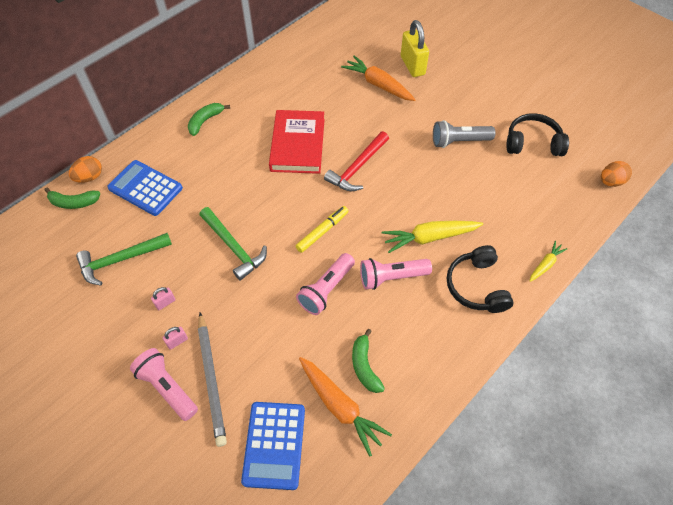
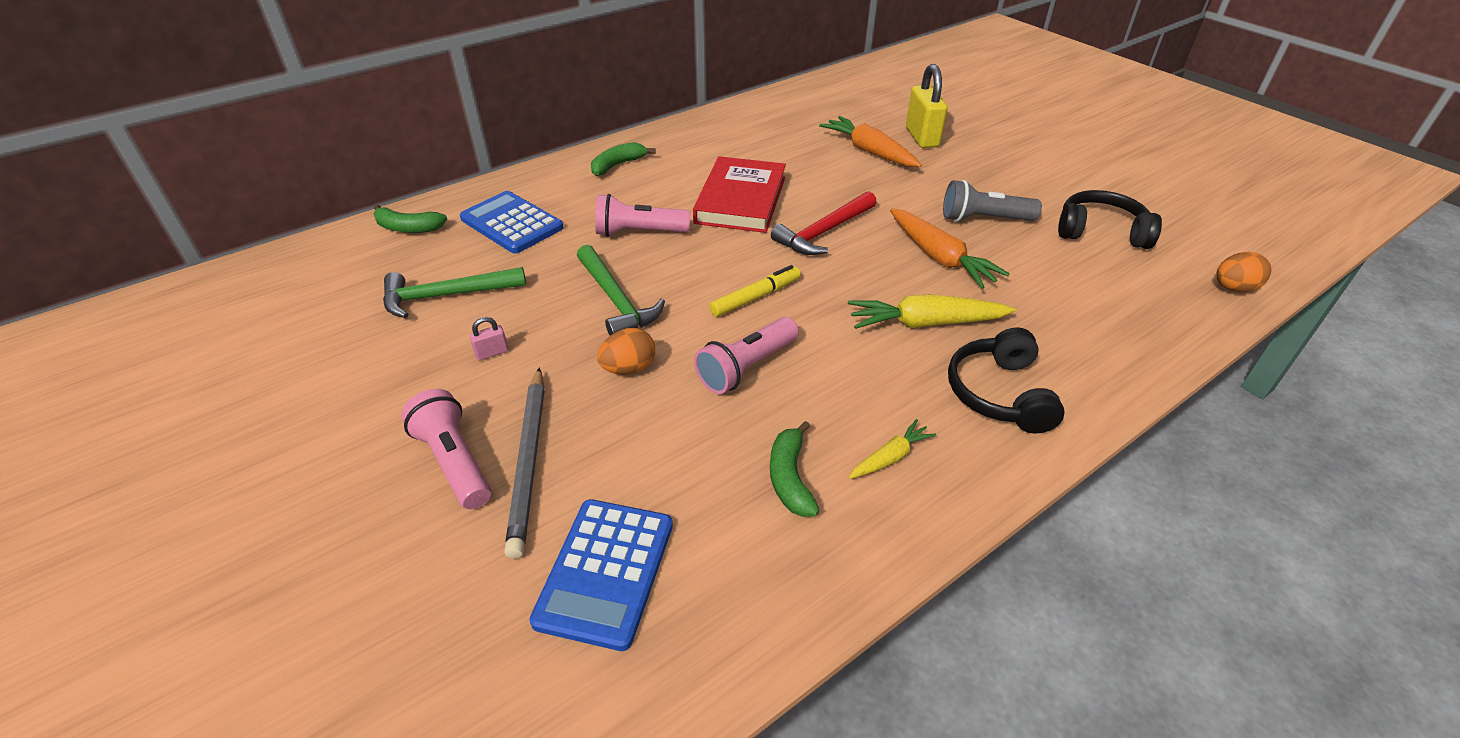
camera: 10 degrees right, 15 degrees down
(90, 177) = (441, 205): orange egg -> orange egg (629, 368)
(177, 341) = (492, 403): pink padlock -> none
(340, 406) = (735, 531): orange carrot -> orange carrot (939, 257)
(391, 277) = (855, 365): pink flashlight -> pink flashlight (639, 232)
(545, 264) = (1122, 379): yellow carrot -> yellow carrot (890, 457)

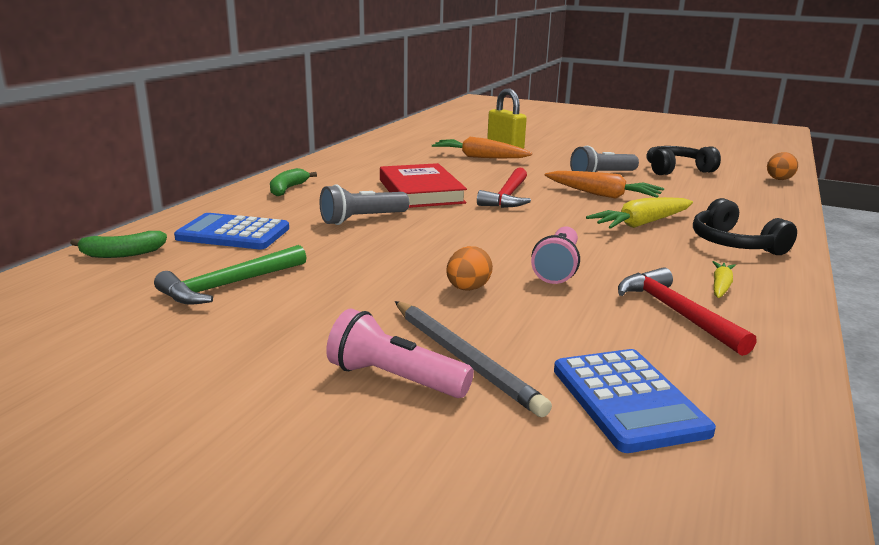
camera: 30 degrees left, 20 degrees down
(492, 353) = (329, 307): pink padlock -> none
(616, 300) = (399, 257): green hammer -> none
(639, 232) = (362, 219): pink flashlight -> grey flashlight
(755, 297) = (508, 234): yellow marker -> none
(790, 478) = (675, 312): green banana -> red hammer

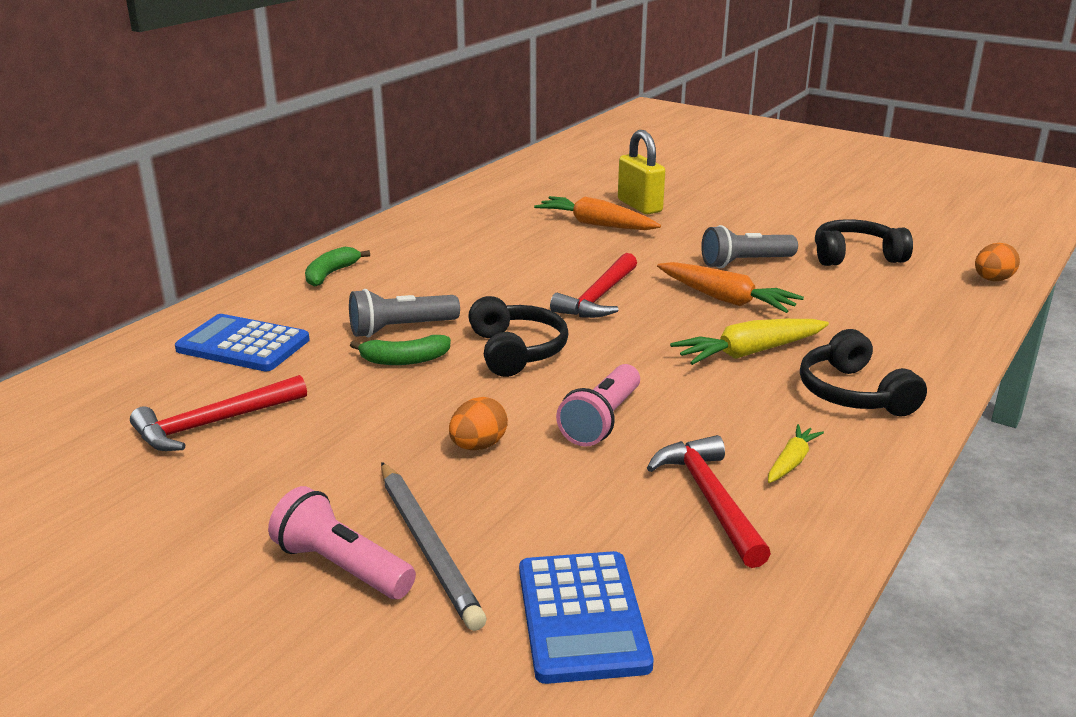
camera: 10 degrees right, 5 degrees up
(122, 254) = (113, 370): green banana -> green banana (404, 360)
(228, 285) = (212, 424): green hammer -> red hammer
(421, 191) = (492, 284): red book -> none
(463, 229) = (516, 351): none -> black headphones

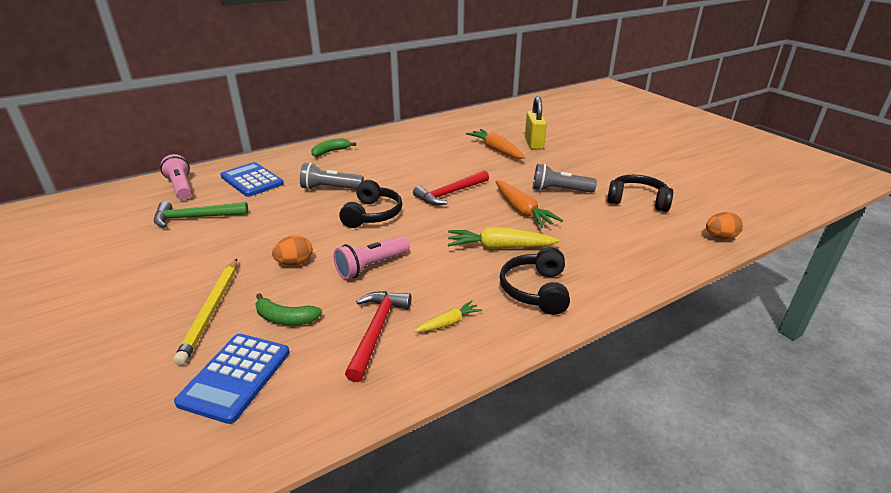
camera: 25 degrees right, 5 degrees up
(212, 424) = (195, 217): red hammer -> green hammer
(341, 566) = (164, 308): pink flashlight -> pink flashlight (181, 187)
(404, 360) = (313, 206): green banana -> green banana (285, 318)
(427, 546) = (211, 310): grey pencil -> yellow pencil

